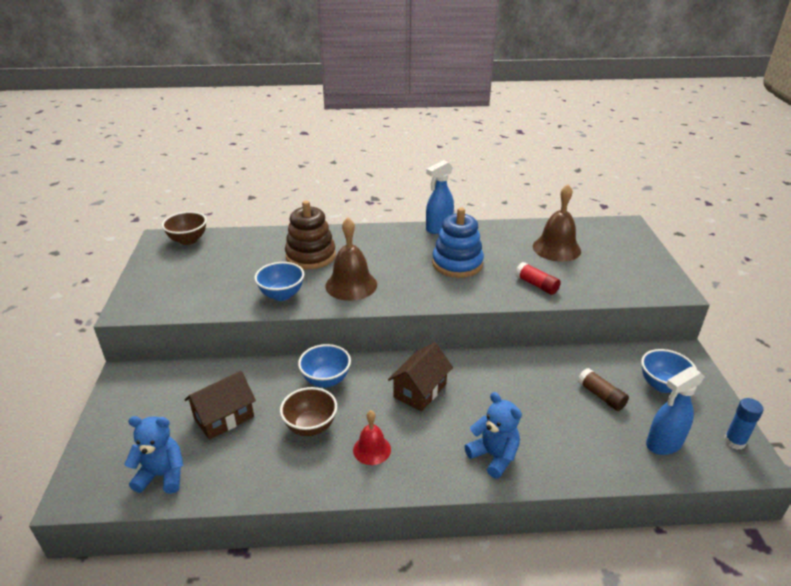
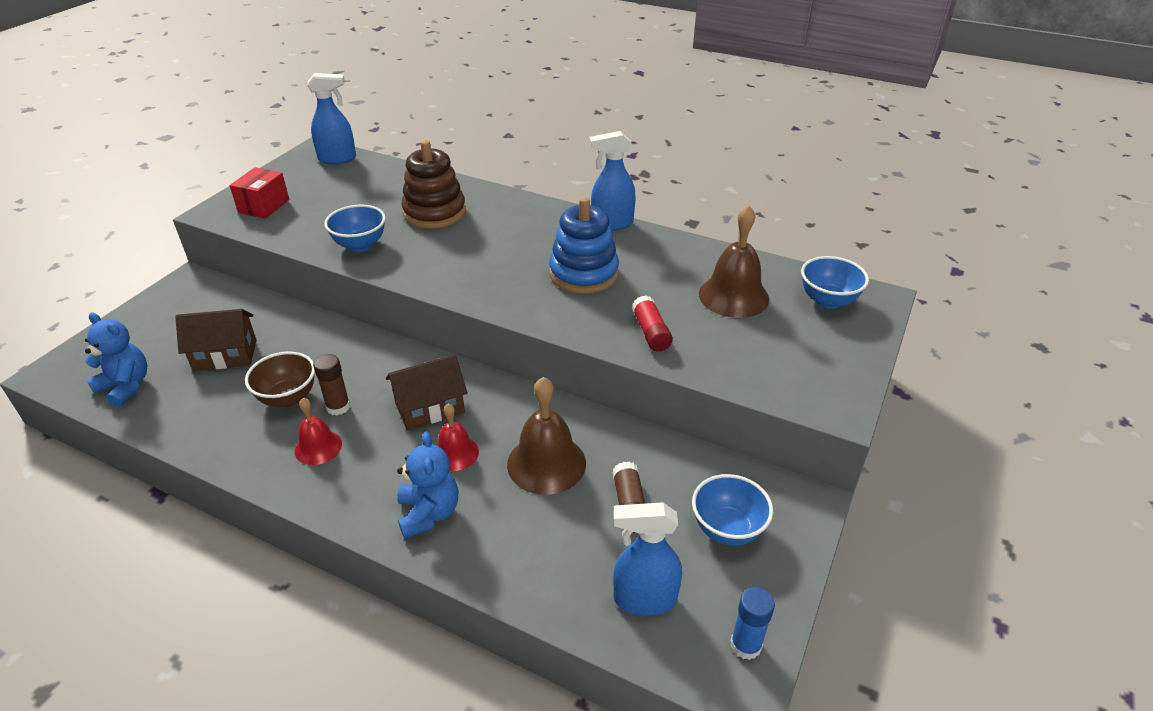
camera: 30 degrees right, 5 degrees up
(167, 292) = (264, 206): none -> red box
(188, 240) = (338, 159): brown bowl -> blue spray bottle
(326, 380) = (350, 357): blue bowl -> blue bowl (828, 301)
(351, 285) = (439, 258): brown bell -> brown bell (546, 463)
(355, 417) = (338, 407): none -> brown glue stick
(468, 411) = (455, 453): none -> red bell

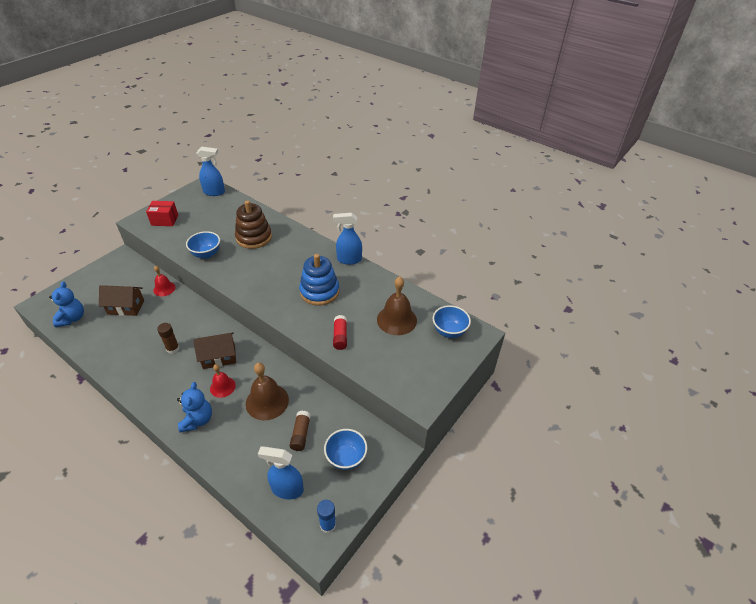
camera: 10 degrees right, 5 degrees up
(126, 386) = (72, 318): blue teddy bear -> blue teddy bear turned 45 degrees clockwise
(264, 206) = (164, 220): red box -> red box turned 60 degrees clockwise
(288, 398) = (149, 339): brown bowl -> none
(318, 447) = (155, 371): red bell -> red bell (164, 288)

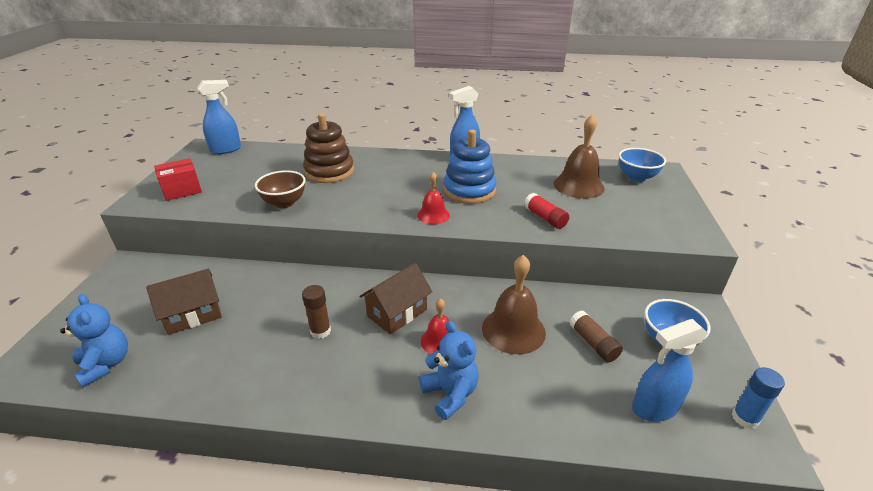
camera: 30 degrees left, 10 degrees down
(164, 288) = (235, 274): red bell -> red bell (433, 215)
(206, 254) = (284, 203): blue bowl -> brown bowl

